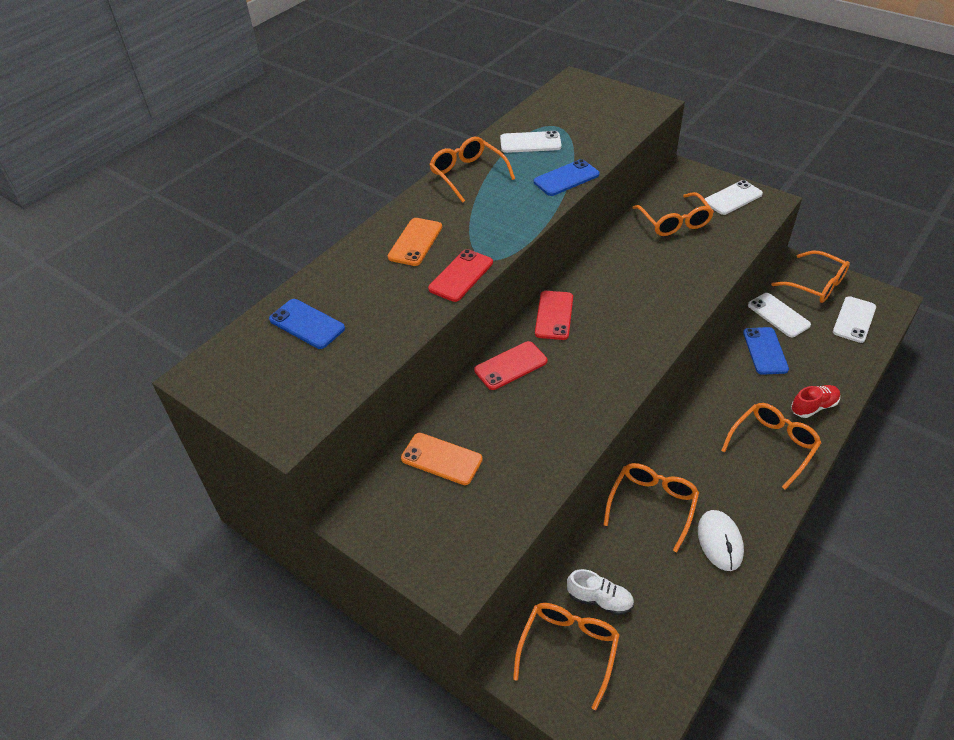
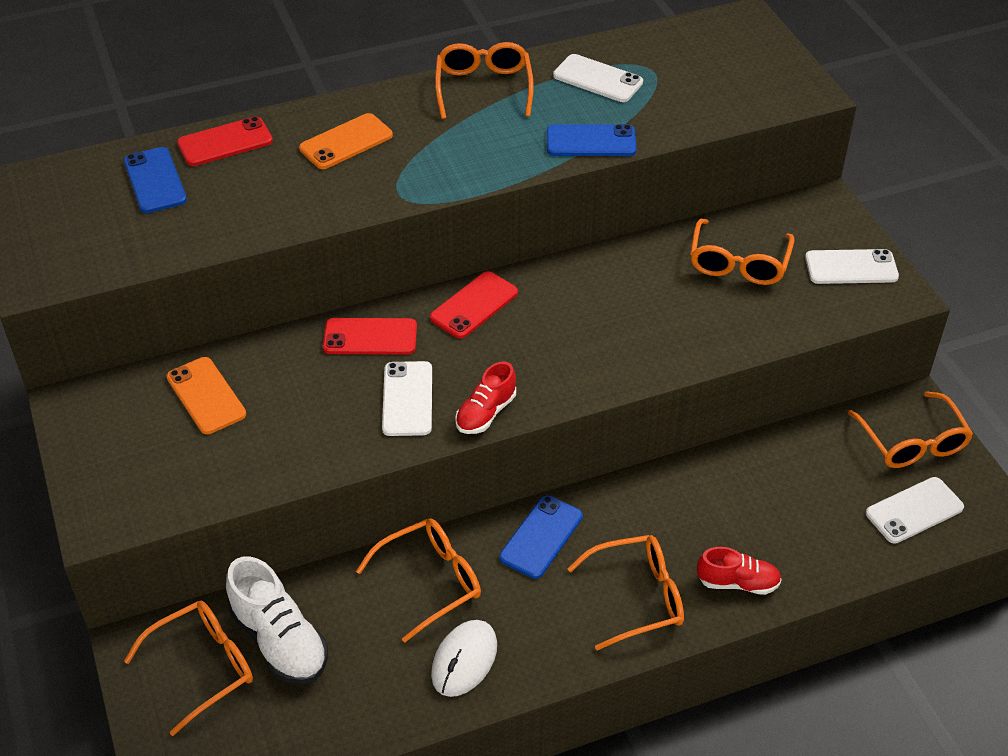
camera: 30 degrees right, 0 degrees up
(461, 276) = (354, 201): red phone -> red phone (225, 142)
(600, 599) = (279, 640): white shoe -> white shoe, size x1.62
(629, 375) = (486, 413): none -> red shoe
(765, 351) = (749, 487): blue phone -> blue phone (541, 537)
(778, 315) = (816, 454): white phone -> white phone (407, 399)

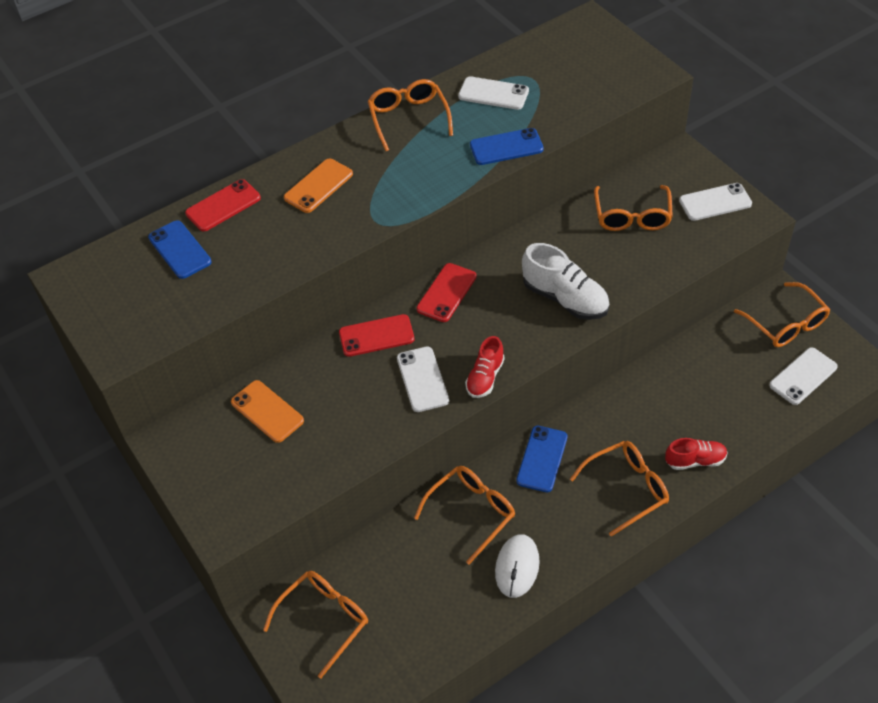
camera: 10 degrees left, 5 degrees up
(279, 640) = (375, 585): white shoe -> white shoe (565, 298)

